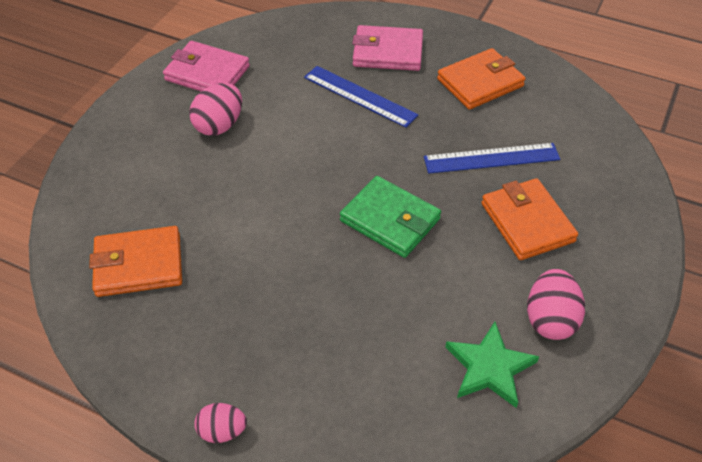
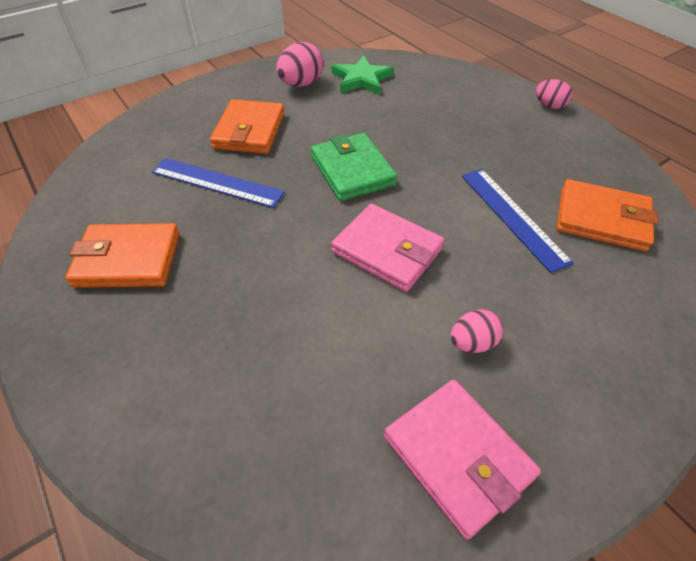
camera: 150 degrees left, 0 degrees up
(219, 125) = (472, 342): pink egg -> pink egg, size x0.64
(359, 96) = (272, 305): blue ruler -> blue ruler (513, 216)
(387, 52) = (174, 360): pink wallet -> pink wallet (387, 250)

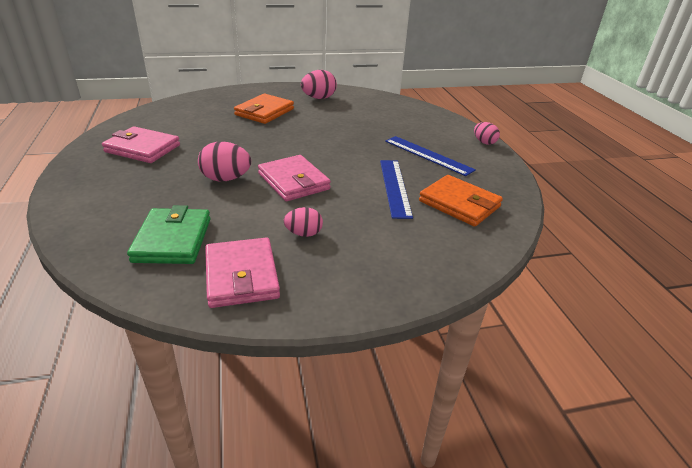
camera: 20 degrees right, 15 degrees down
(128, 260) = (142, 148): orange wallet -> pink wallet
(217, 182) = (222, 129): blue ruler -> blue ruler (428, 155)
(295, 278) = (226, 179): none -> pink egg
(352, 170) = (310, 142): green wallet -> green wallet (172, 240)
(361, 79) = (361, 103): green star -> none

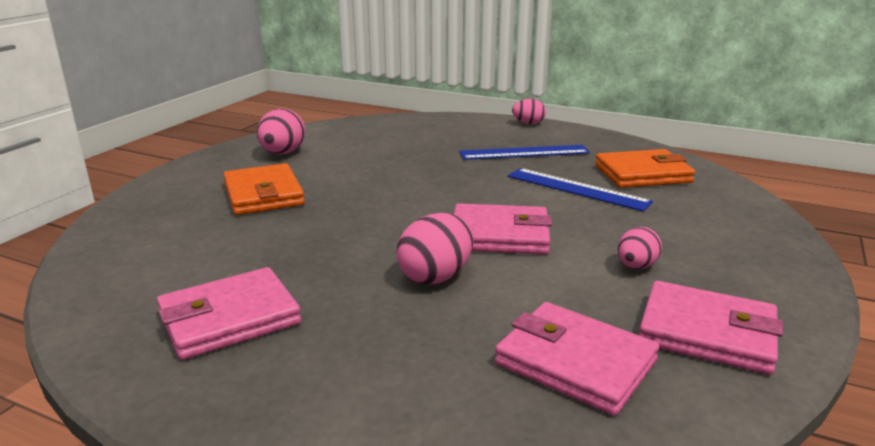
camera: 50 degrees left, 10 degrees down
(172, 240) = (575, 363): green wallet -> pink wallet

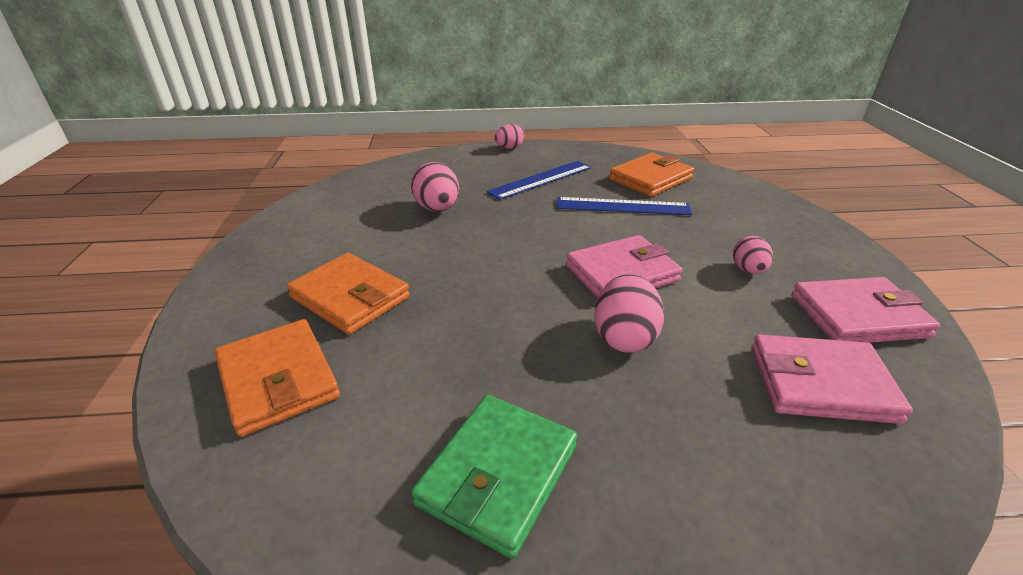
camera: 30 degrees left, 10 degrees up
(164, 226) = (278, 380): none -> orange wallet
(229, 319) = (498, 475): pink wallet -> green wallet
(282, 153) = (312, 238): pink egg -> pink egg (437, 209)

